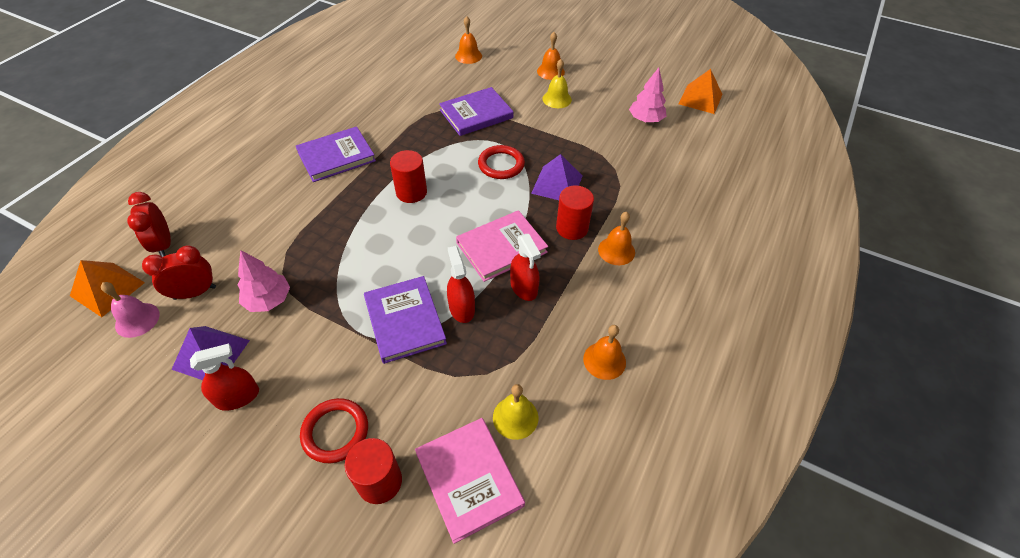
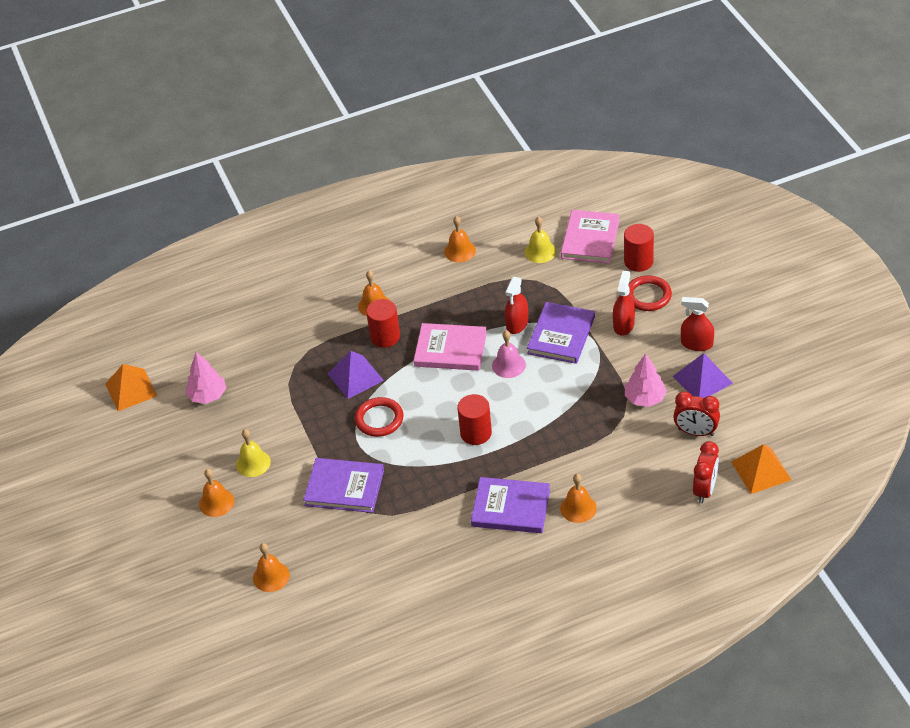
camera: 135 degrees left, 5 degrees down
(137, 320) = (745, 432): pink bell -> pink bell (508, 365)
(278, 180) = (578, 508): none -> orange bell
(524, 287) = (463, 315): red spray bottle -> red spray bottle (623, 325)

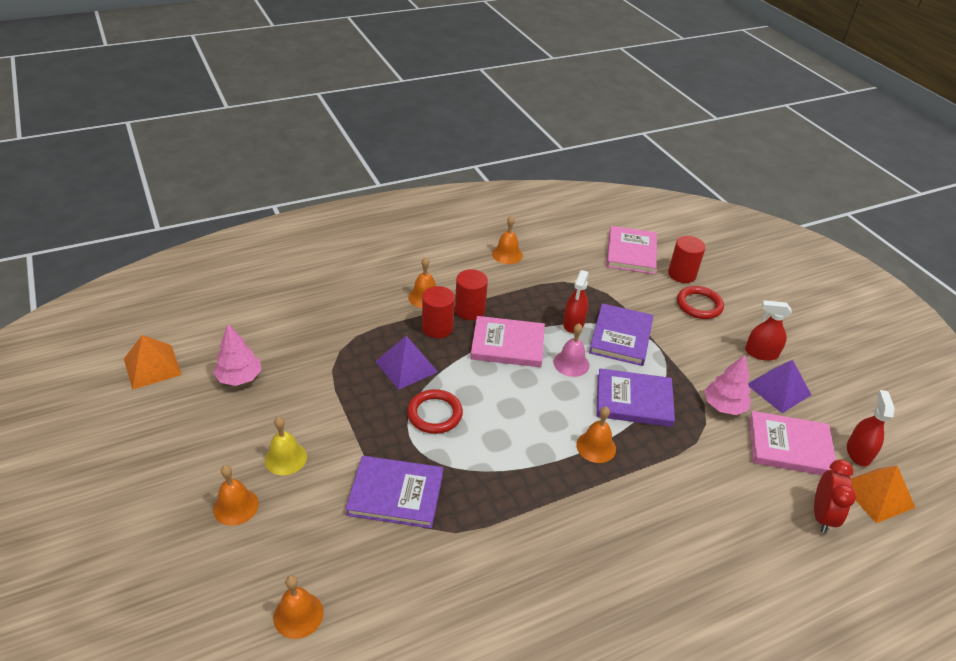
camera: 10 degrees left, 5 degrees down
(476, 433) = (545, 435): red cylinder -> red cylinder (470, 310)
(511, 508) = (599, 529): purple book -> purple book (634, 400)
(540, 251) = (585, 260): yellow bell -> none
(578, 508) = (680, 532): orange bell -> orange bell (596, 447)
(623, 325) = (682, 331): red spray bottle -> red spray bottle (858, 452)
(696, 432) = (789, 446): red clock -> pink book

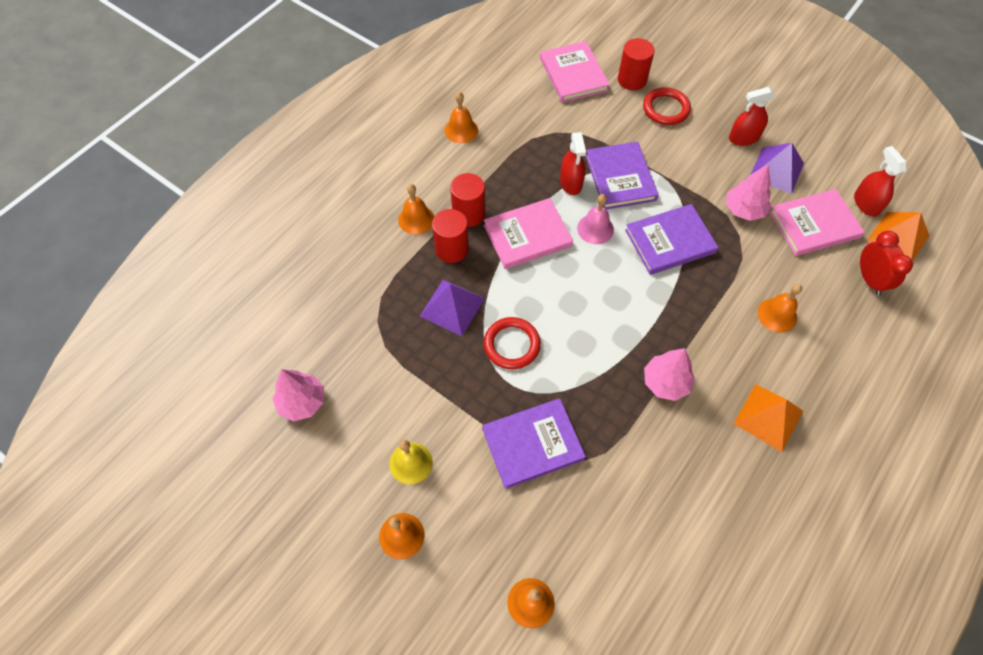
camera: 25 degrees left, 20 degrees up
(152, 366) = (203, 436): orange pyramid -> orange pyramid (768, 417)
(551, 504) = (665, 382): none -> pink tree
(596, 447) = (667, 306): orange bell -> orange bell (777, 315)

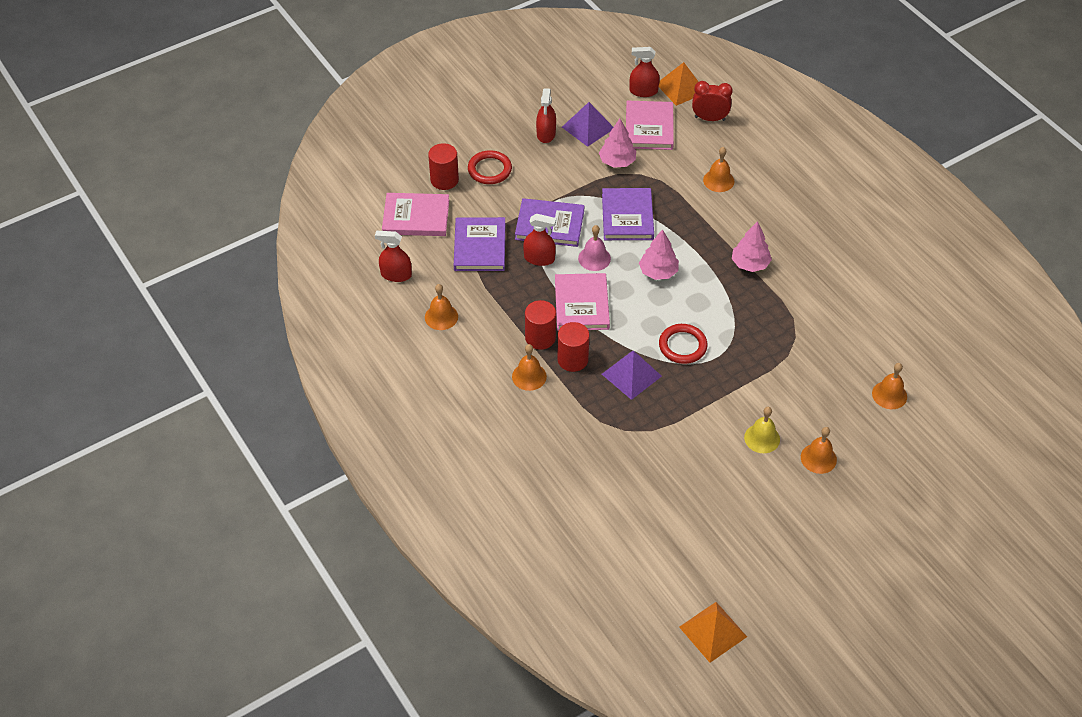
camera: 70 degrees left, 10 degrees down
(302, 402) = (682, 499): pink tree -> pink tree (658, 272)
(496, 83) = (396, 275): none -> red spray bottle
(532, 444) = (772, 358): purple book -> purple book (480, 247)
(768, 417) = (797, 218): orange pyramid -> orange pyramid (713, 631)

